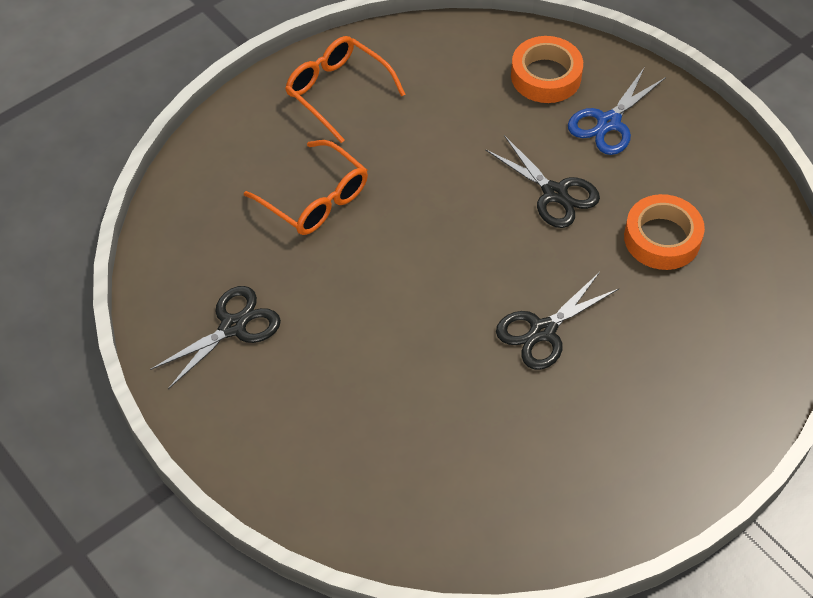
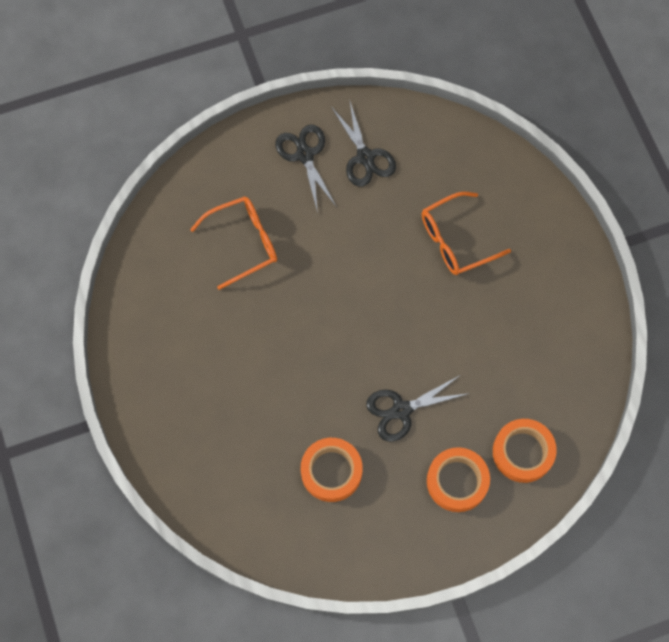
camera: 110 degrees right, 15 degrees up
(337, 92) = (557, 288): orange glasses -> orange glasses (243, 243)
(543, 331) = (284, 352): black scissors -> black scissors (305, 155)
(608, 122) = (457, 481): blue scissors -> orange tape

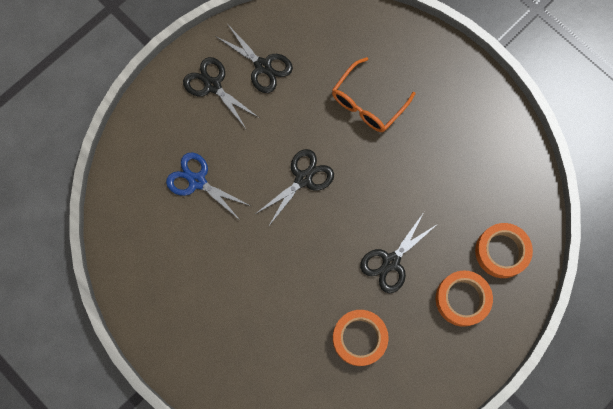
camera: 25 degrees left, 5 degrees up
(243, 243) = (197, 181): orange glasses -> blue scissors
(352, 287) = (303, 179): none -> black scissors

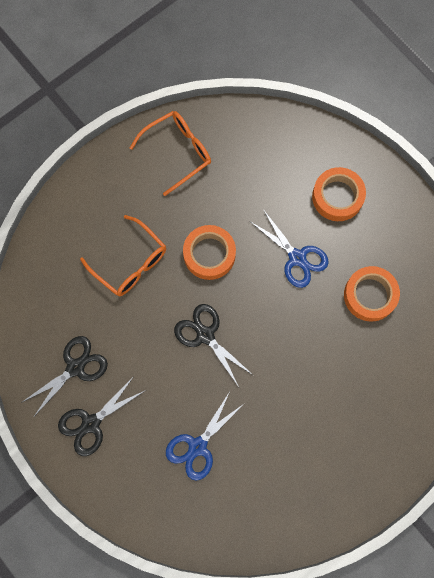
camera: 85 degrees left, 0 degrees up
(391, 262) = (297, 258): black scissors -> blue scissors
(488, 136) = (177, 152): none -> orange glasses
(501, 252) = (294, 155): orange tape -> orange tape (209, 254)

